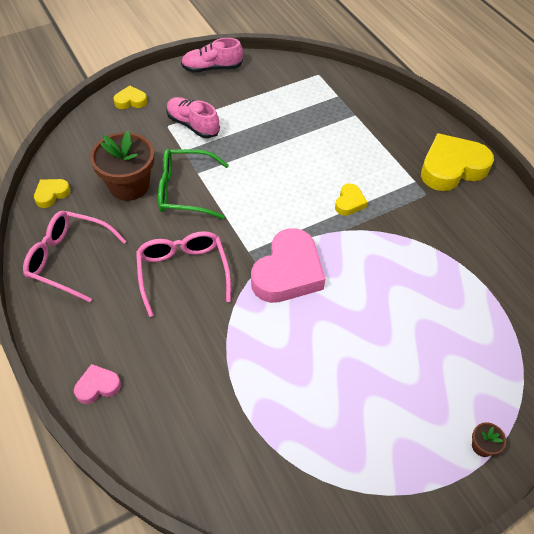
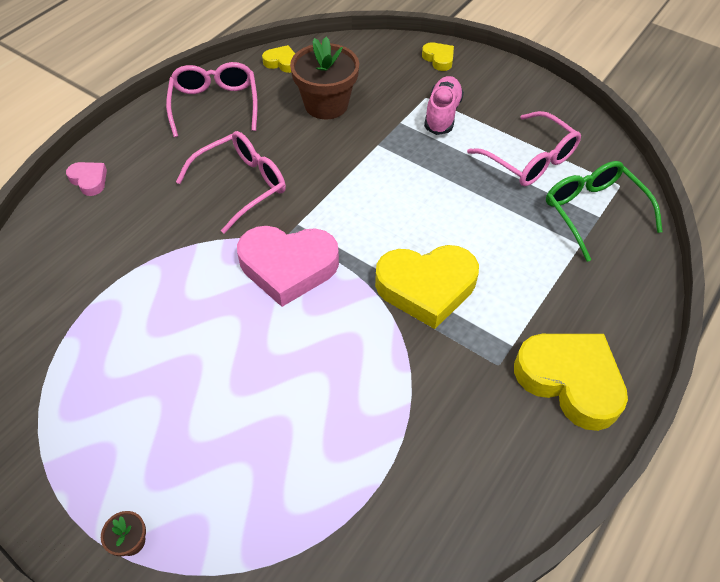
camera: 65 degrees right, 0 degrees up
(184, 191) = (346, 145): green glasses -> green glasses (592, 211)
(212, 68) = (541, 94): pink shoe -> none
(270, 102) = (530, 160): none -> pink glasses
(349, 202) = (426, 287): yellow heart -> yellow heart, size x2.10

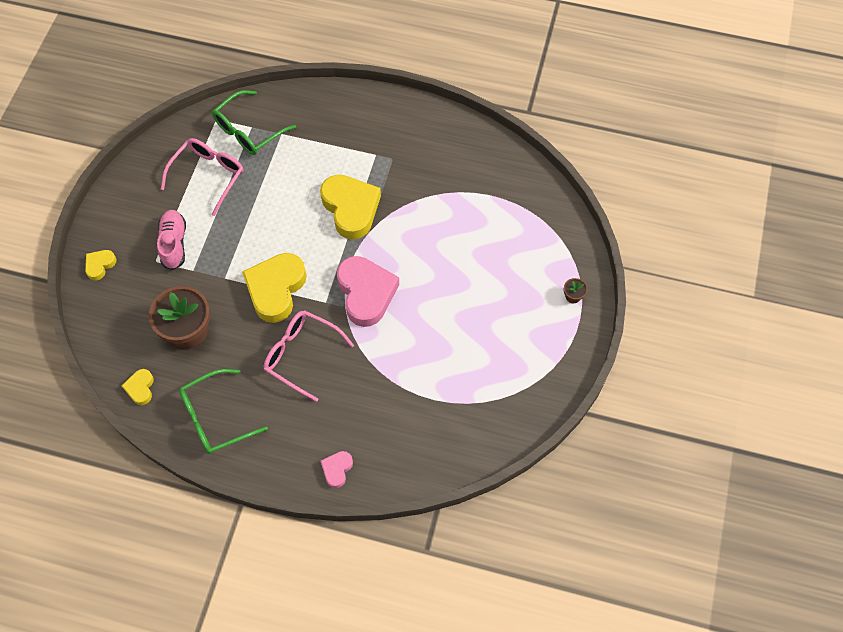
camera: 110 degrees left, 10 degrees up
(215, 104) = (215, 418): pink glasses -> green glasses
(442, 114) = (174, 244): pink shoe -> pink shoe turned 90 degrees clockwise
(570, 381) = (388, 123): yellow heart -> yellow heart (276, 289)

